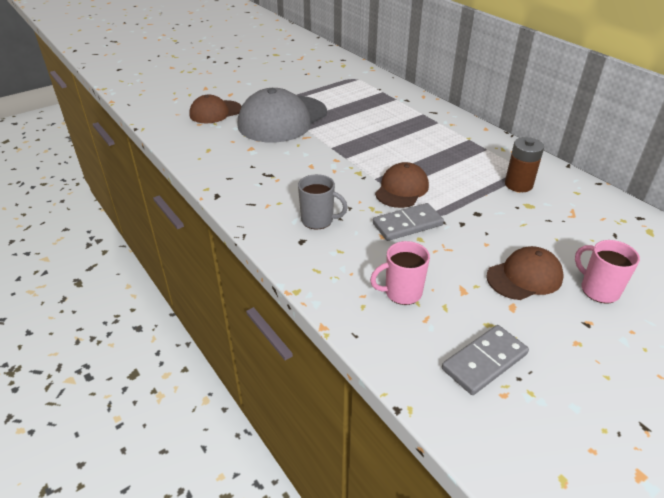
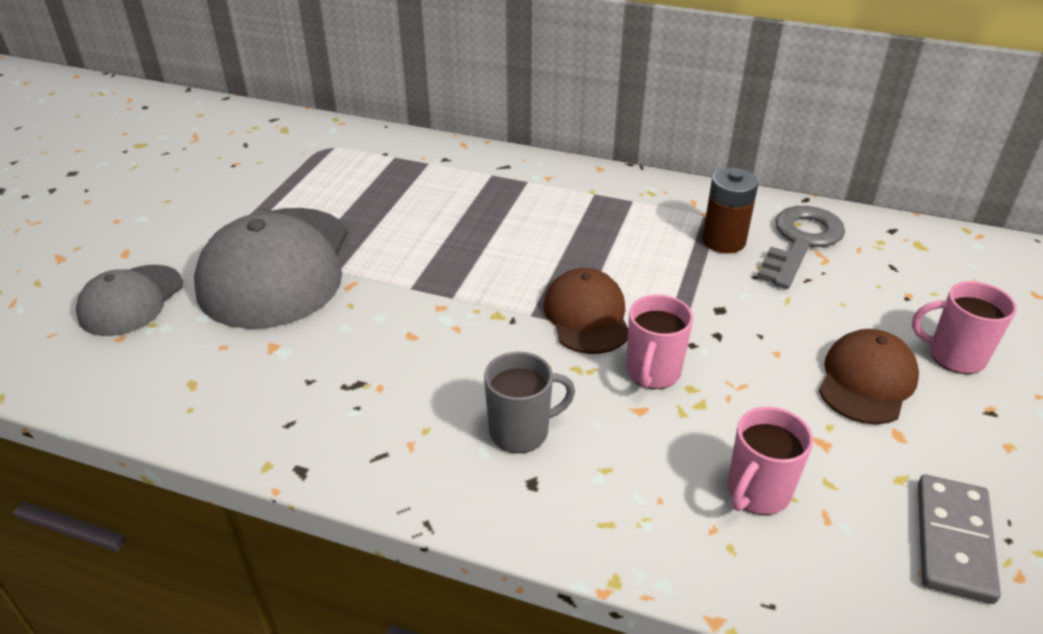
camera: 35 degrees left, 0 degrees up
(215, 112) = (131, 300): brown cap -> grey cap
(407, 224) = (652, 372): grey domino -> pink mug
(567, 201) = (801, 242): none -> grey key

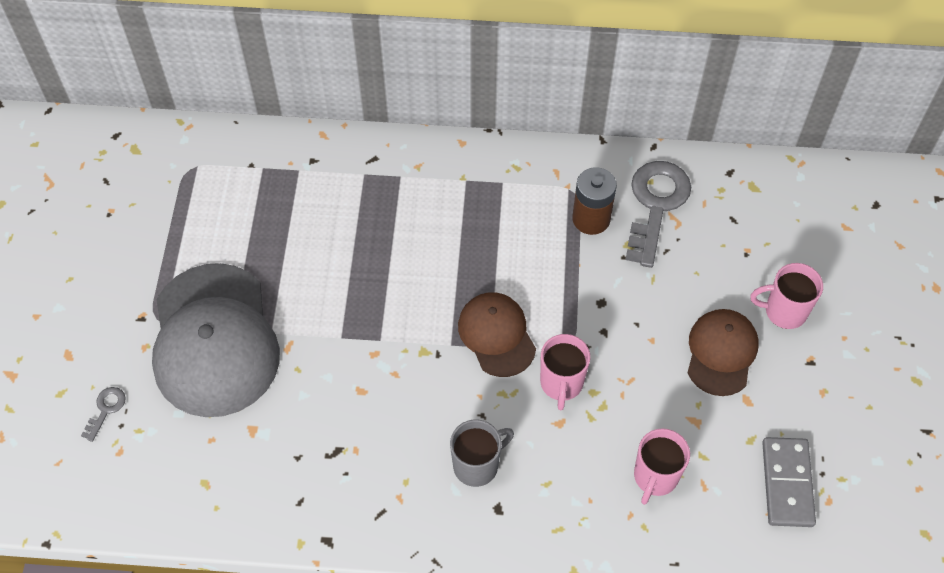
camera: 15 degrees left, 20 degrees up
(131, 300) = (106, 409): grey cap -> grey key

